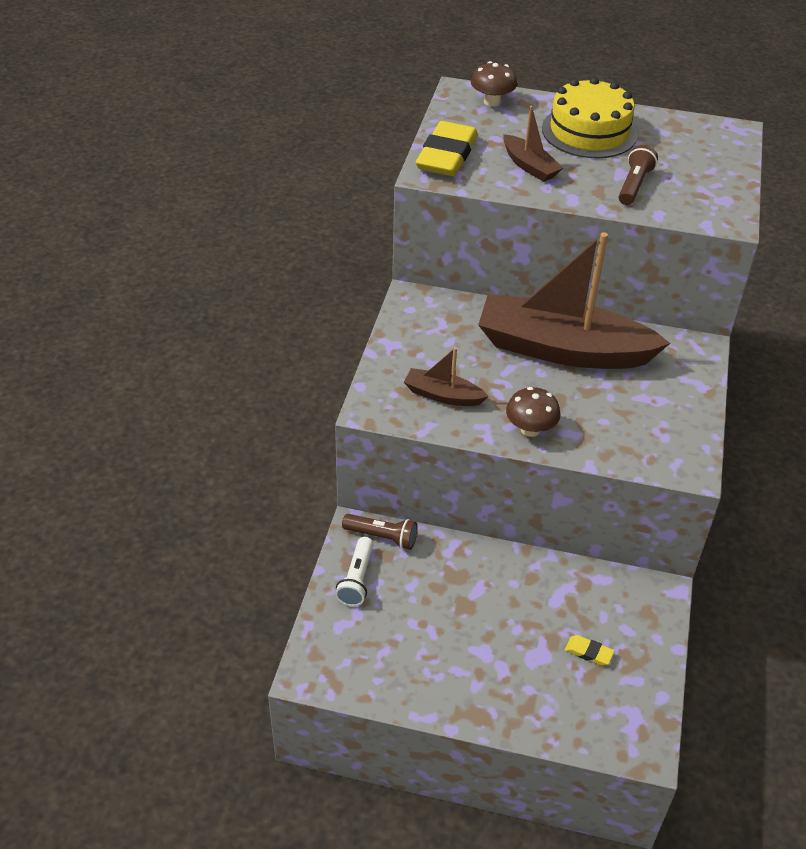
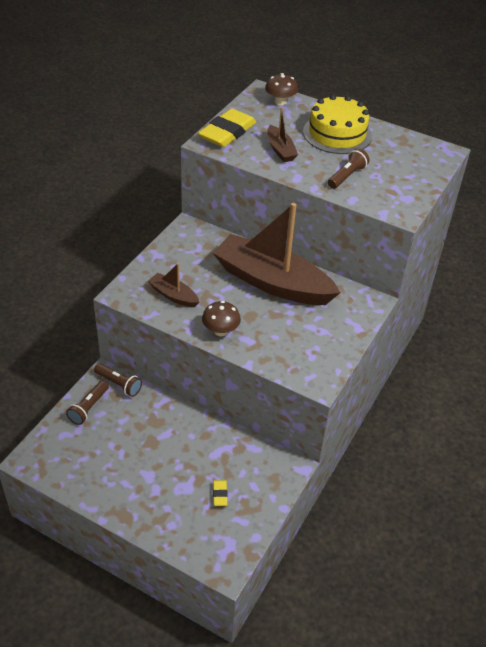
camera: 15 degrees right, 0 degrees up
(357, 579) = (89, 407): white flashlight -> brown flashlight
(589, 652) = (220, 494): yellow eraser -> yellow eraser turned 45 degrees clockwise

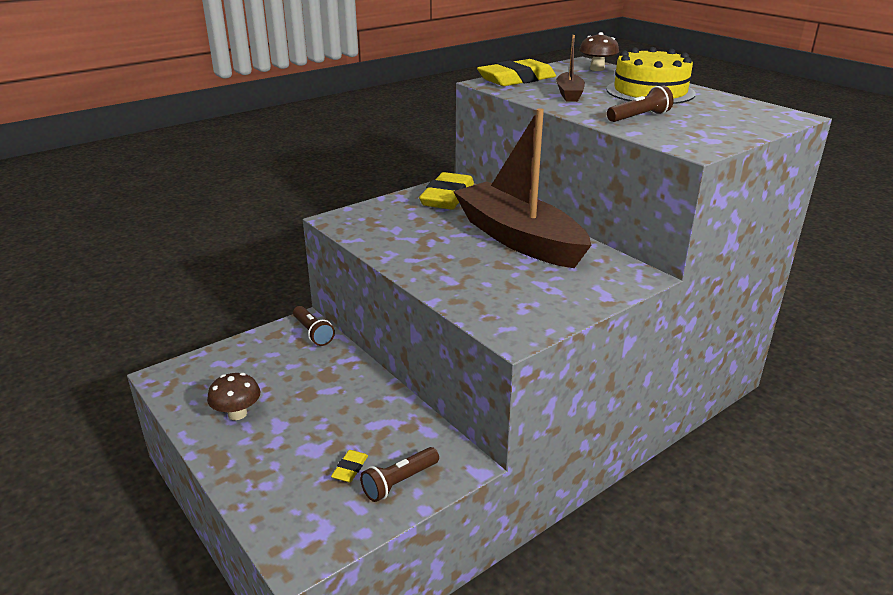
camera: 25 degrees right, 15 degrees down
(89, 407) = (264, 345): brown flashlight -> brown flashlight (399, 482)
(173, 295) = (391, 230): brown boat -> none
(193, 244) = (447, 197): none -> yellow eraser
(220, 331) = (422, 266): brown mushroom -> brown mushroom (237, 414)

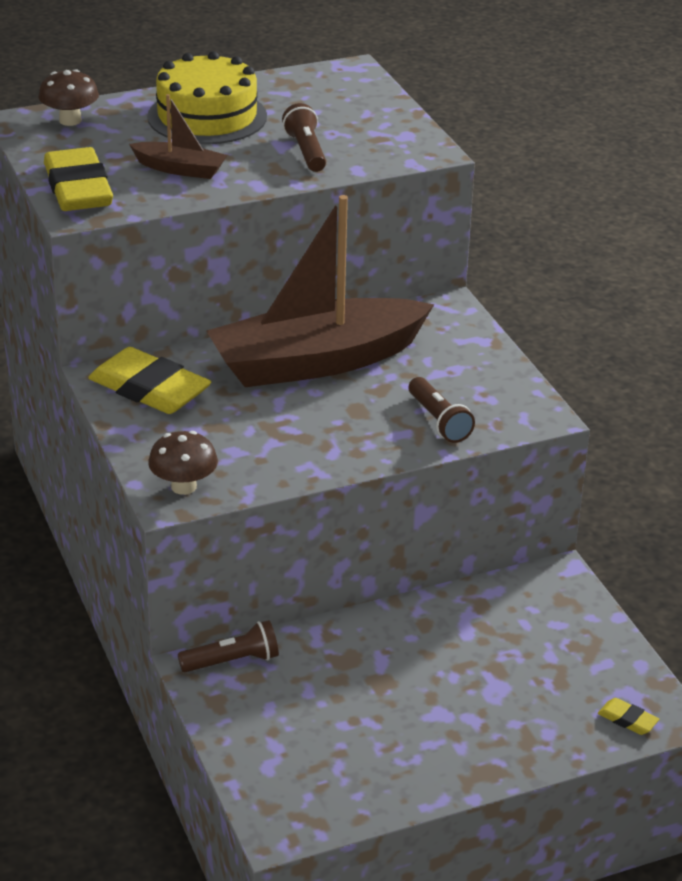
camera: 75 degrees left, 5 degrees up
(237, 414) = (402, 751): brown mushroom -> brown mushroom (183, 486)
(350, 469) = (540, 661): yellow eraser -> yellow eraser (627, 720)
(399, 482) = (573, 627): brown flashlight -> brown flashlight (438, 421)

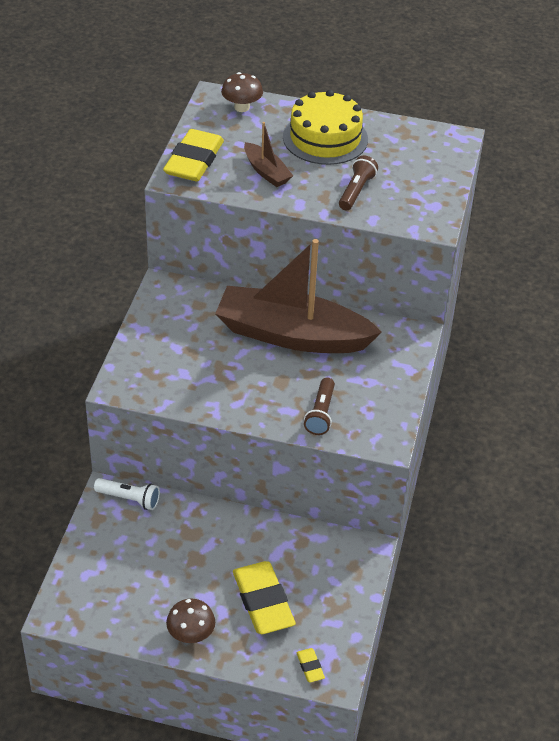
camera: 35 degrees right, 10 degrees up
(149, 389) = (179, 307): yellow eraser -> yellow eraser (263, 601)
(183, 486) = (132, 382): brown mushroom -> brown mushroom (191, 634)
(232, 661) = (129, 499): brown flashlight -> white flashlight

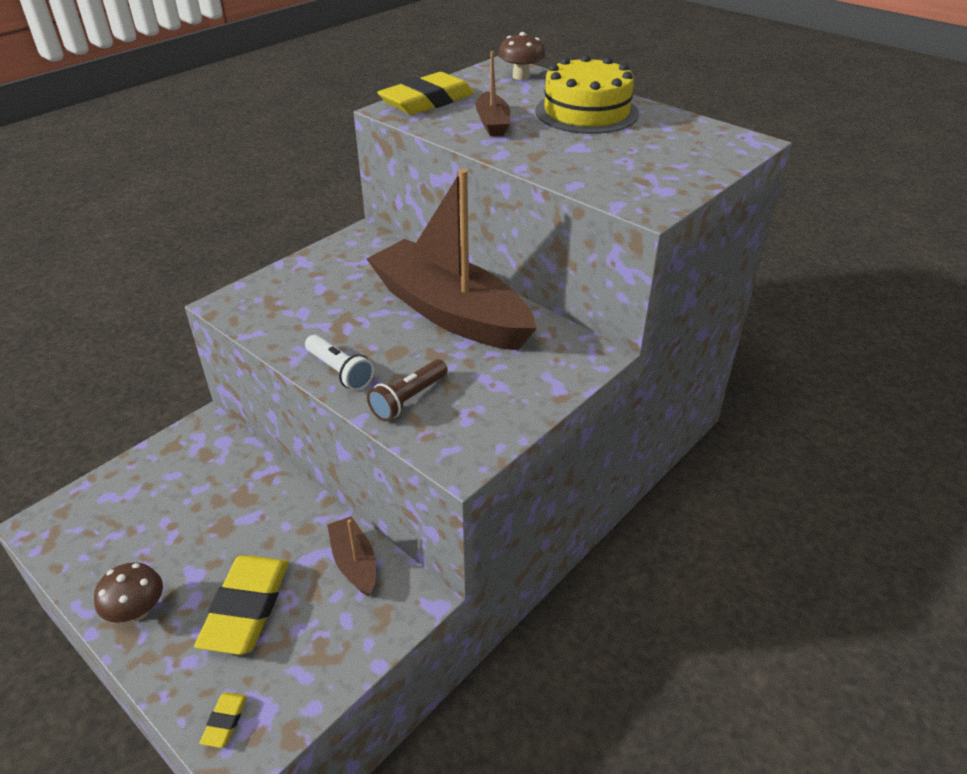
camera: 30 degrees right, 5 degrees down
(129, 499) = (218, 439): white flashlight -> white flashlight (339, 371)
(309, 544) = (354, 562): none -> brown boat
(356, 191) = (578, 158): brown flashlight -> none

